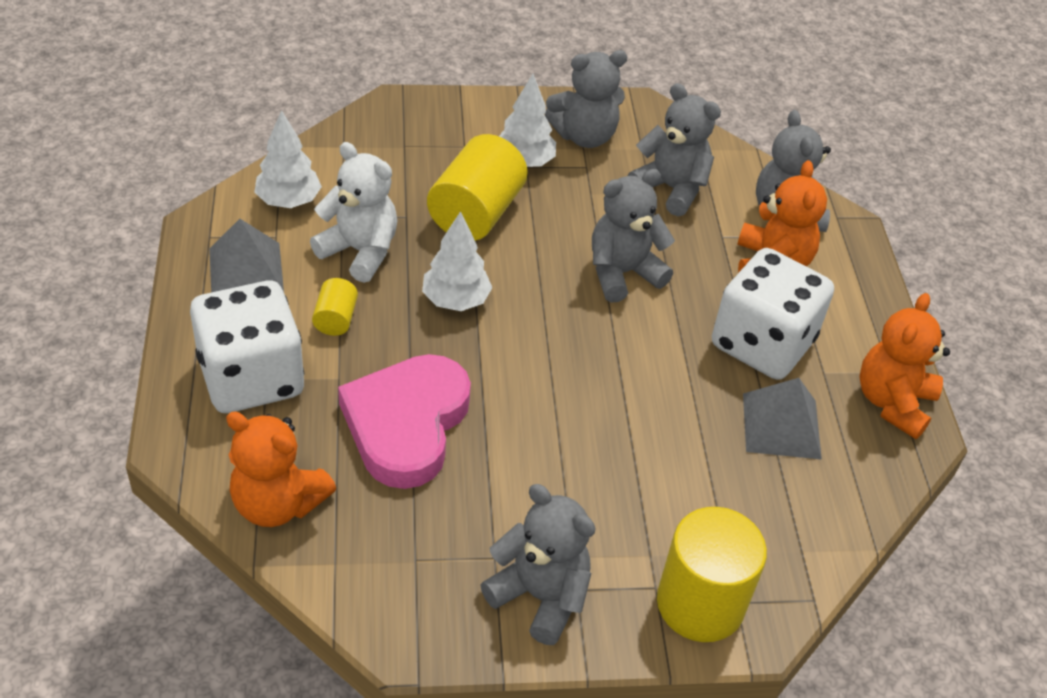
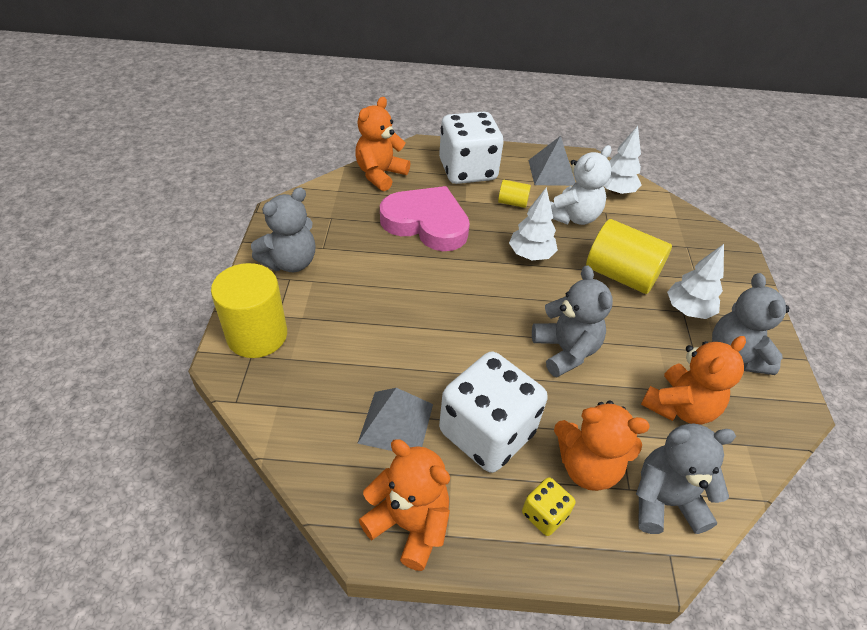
camera: 100 degrees right, 0 degrees up
(671, 188) = (679, 407): grey teddy bear -> orange teddy bear
(837, 299) = (544, 514): none -> yellow dice

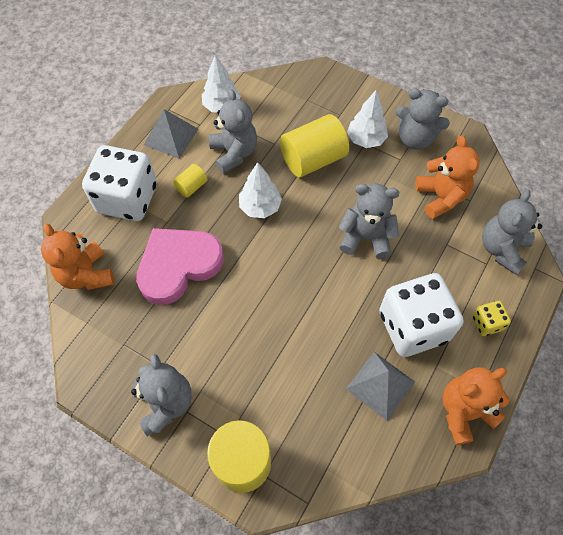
camera: 60 degrees left, 15 degrees up
(573, 217) = (234, 153): white teddy bear -> grey teddy bear
(587, 466) = (462, 278): orange teddy bear -> none

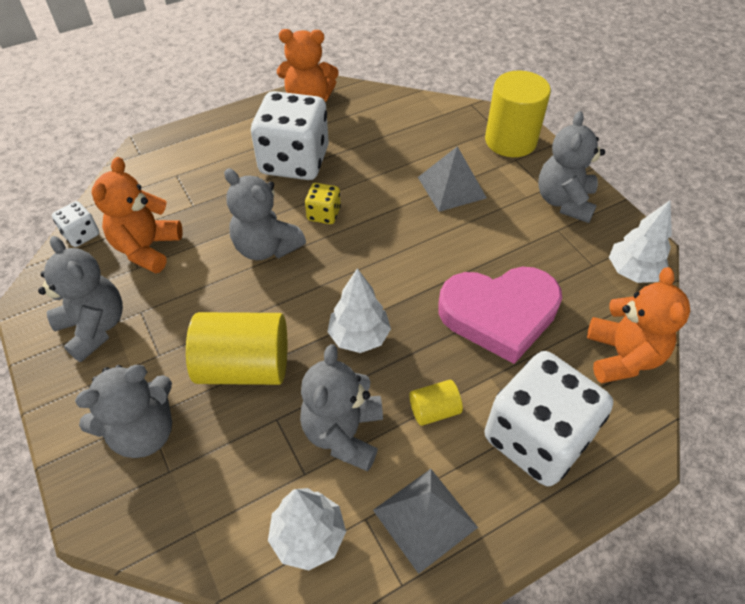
camera: 150 degrees left, 10 degrees down
(366, 140) = (153, 358): white tree -> white tree (632, 272)
(380, 385) = (360, 139): grey pyramid -> grey pyramid (451, 187)
(486, 323) = (229, 138): yellow dice -> yellow dice (324, 214)
(492, 185) = (81, 234): none -> white dice
(502, 249) = (148, 179): grey teddy bear -> grey teddy bear (144, 432)

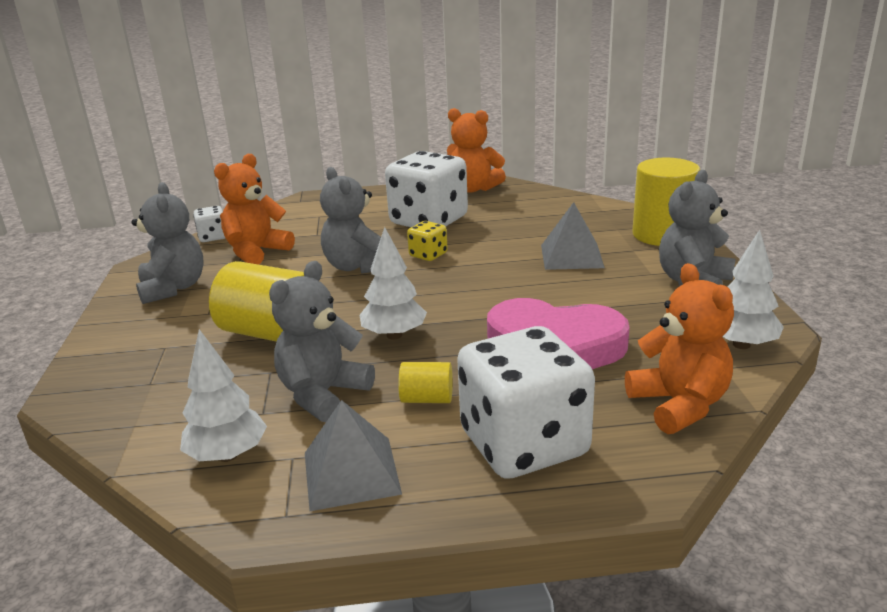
camera: 25 degrees right, 25 degrees down
(144, 432) = (152, 355): grey teddy bear -> none
(622, 356) = (679, 405): orange teddy bear -> orange teddy bear turned 45 degrees counterclockwise

